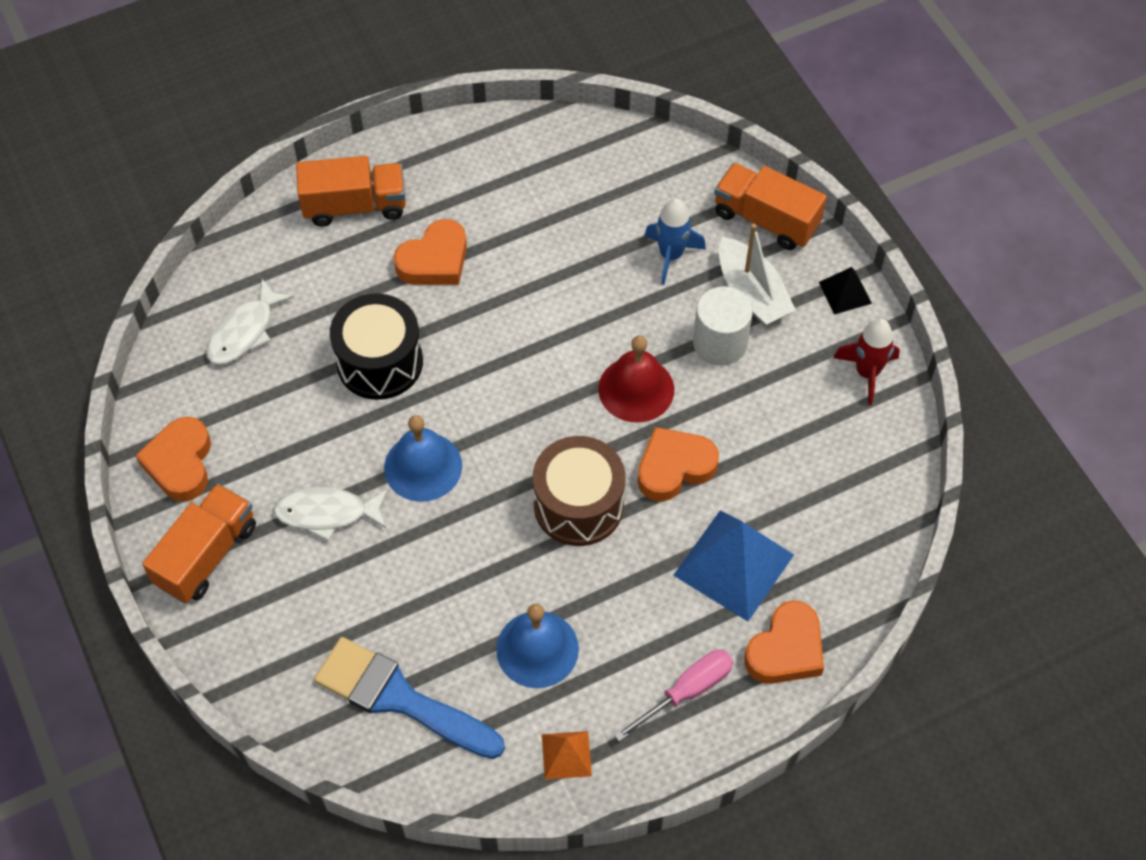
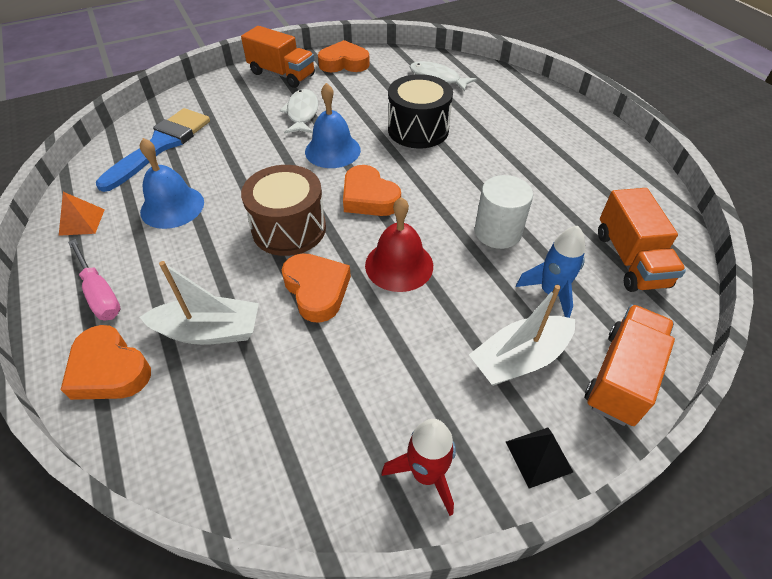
camera: 90 degrees right, 10 degrees down
(355, 206) = (549, 115): orange truck -> orange truck (630, 259)
(434, 260) = (510, 151): orange heart -> orange heart (369, 197)
(720, 343) = (454, 329): white cylinder -> white cylinder (497, 232)
(733, 564) = (209, 331): blue pyramid -> white boat

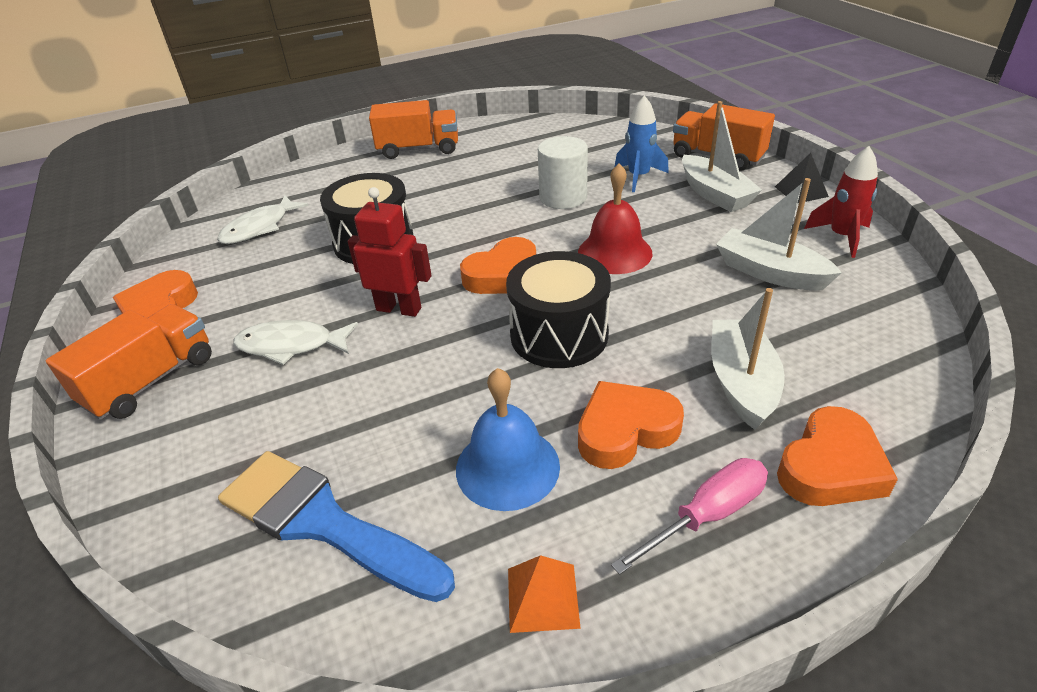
camera: 85 degrees left, 10 degrees down
(289, 228) = (559, 335): brown drum -> black drum
(317, 290) = (660, 305): orange heart -> orange heart (625, 430)
(332, 150) = (399, 309): blue bell -> red robot
(357, 382) = (770, 272): none -> white boat
(630, 259) = (595, 142): orange truck -> orange truck (418, 149)

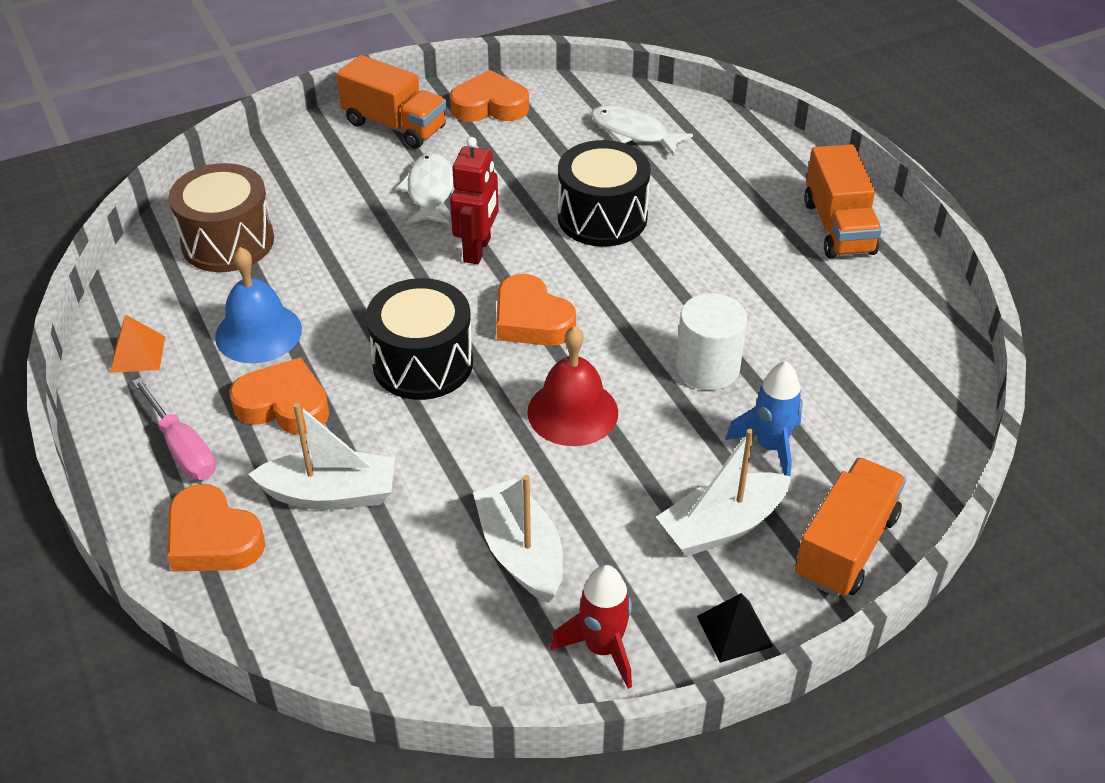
camera: 85 degrees right, 5 degrees up
(323, 523) = (228, 242): blue brush -> brown drum
(625, 430) = (284, 405): orange heart -> orange heart turned 45 degrees counterclockwise
(770, 272) = (521, 552): white boat -> white boat turned 60 degrees counterclockwise

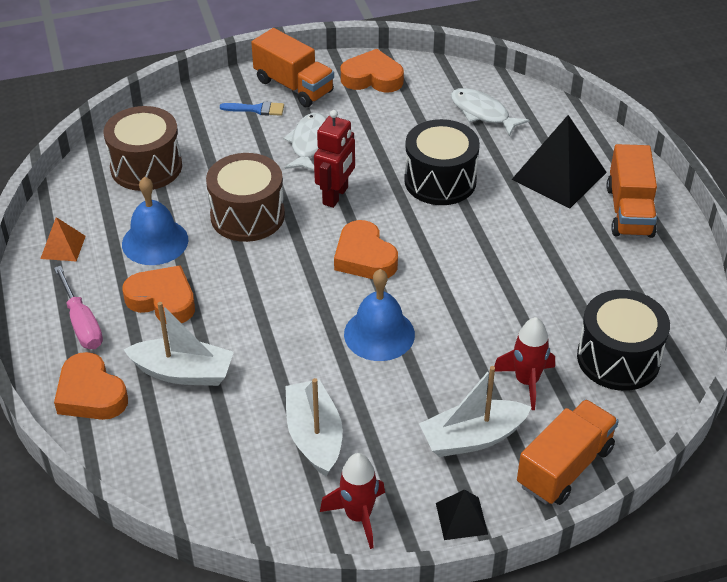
camera: 10 degrees right, 0 degrees up
(354, 157) = (257, 109): none -> blue brush
(371, 287) = (247, 216): none -> brown drum
(423, 363) = (273, 281): black drum -> black drum (618, 358)
(572, 412) = (379, 334): red bell -> blue bell
(707, 368) = (493, 313): white cylinder -> none
(744, 195) = (559, 175): none -> black pyramid
(770, 447) = (526, 382): blue rocket -> red rocket

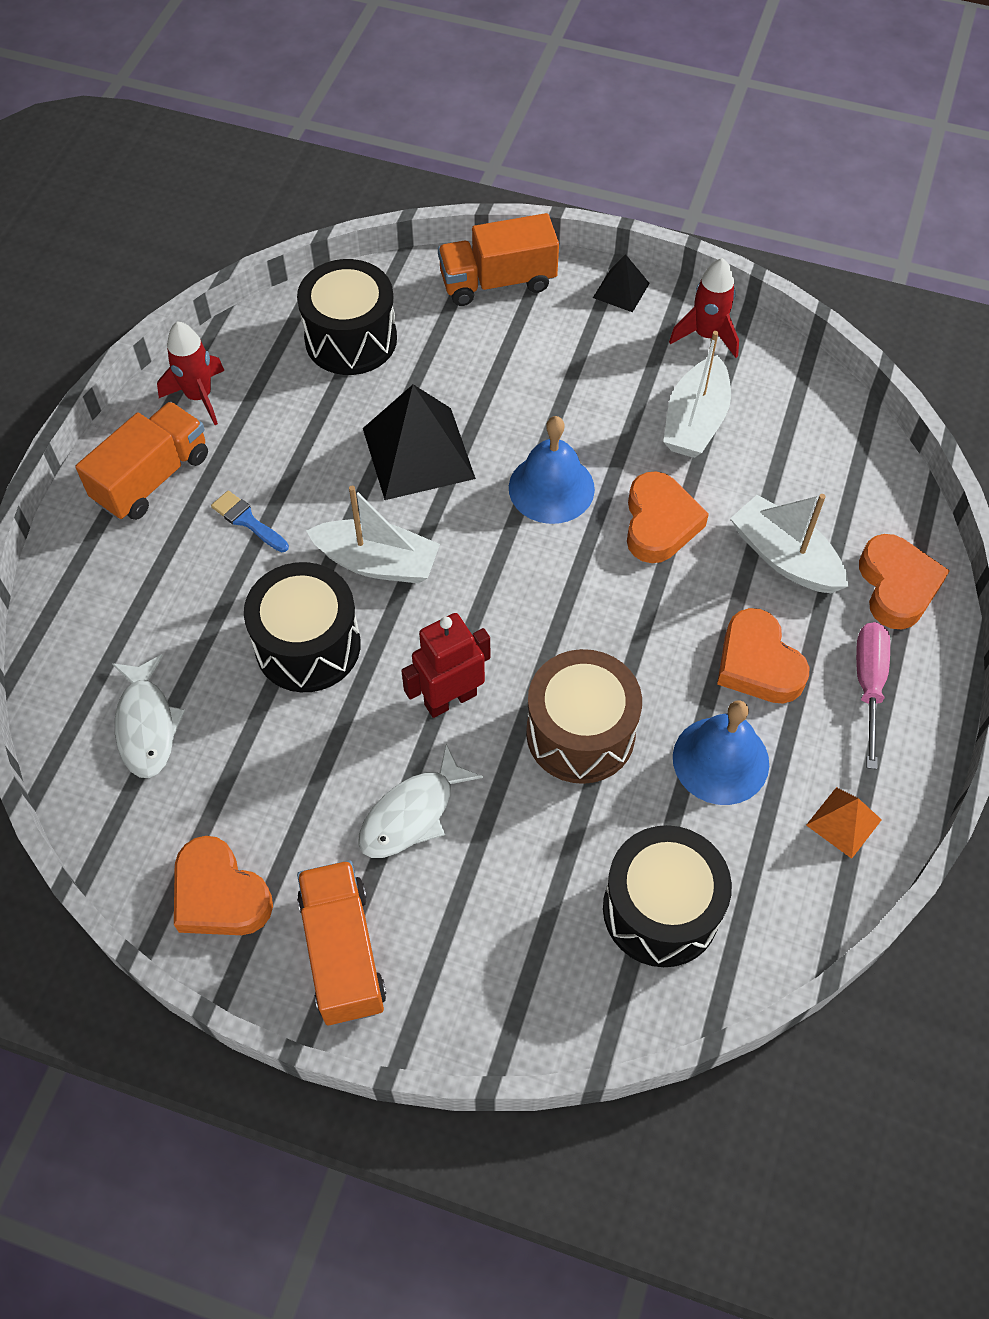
camera: 145 degrees left, 15 degrees up
(146, 167) = (661, 909): brown drum -> black drum
(257, 109) = (432, 935): blue brush -> blue brush (247, 520)
(364, 257) = (489, 589): orange heart -> orange heart (659, 523)
(472, 438) = (553, 344): white boat -> white boat (377, 562)
(526, 382) = (456, 364): red rocket -> red rocket (199, 396)
(559, 175) = (168, 569): black pyramid -> black pyramid (418, 453)

